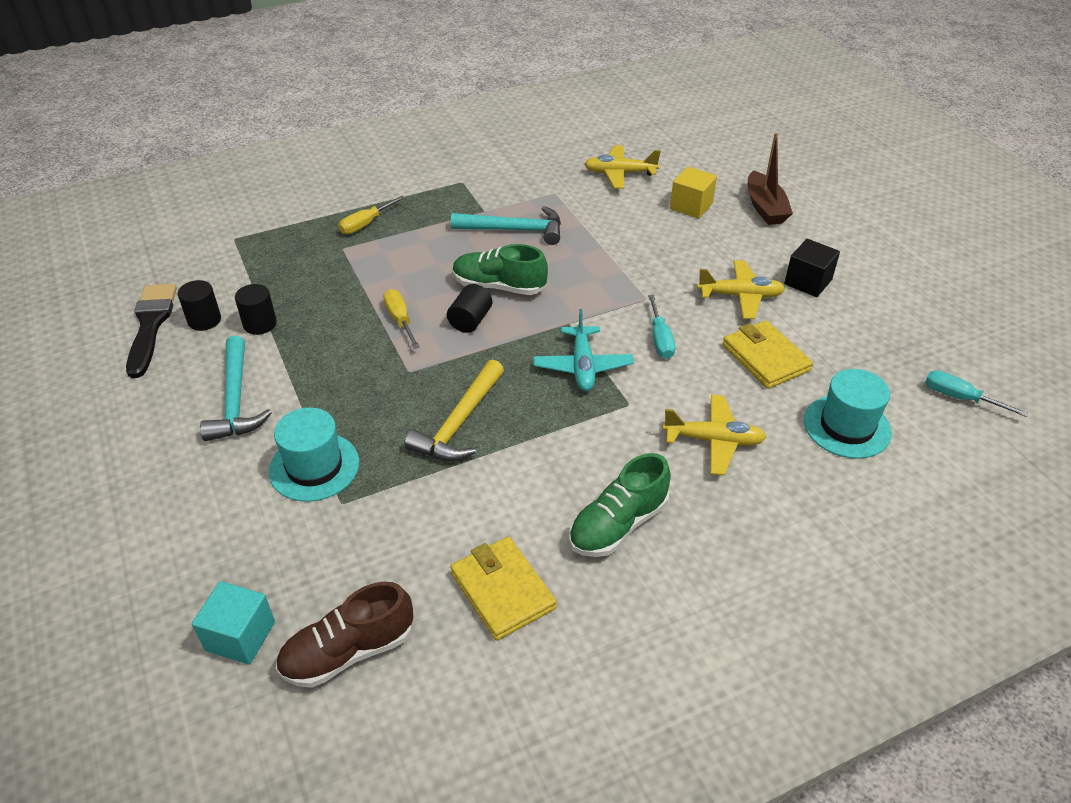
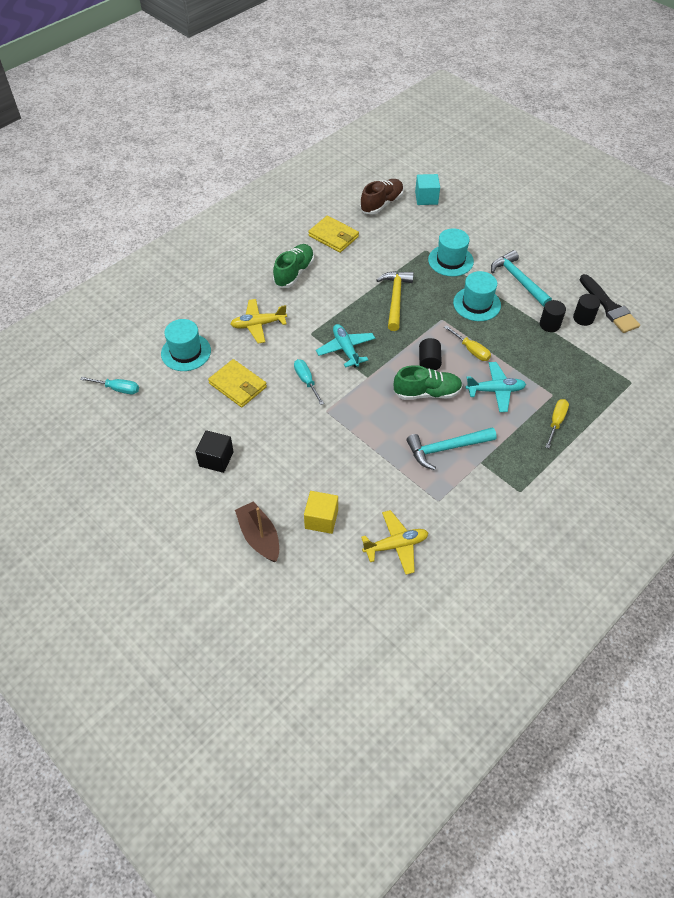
camera: 160 degrees right, 10 degrees up
(336, 380) = (477, 304): none -> turquoise hat
(409, 268) = (495, 390): none -> turquoise plane
(740, 296) = (262, 431): yellow plane -> none

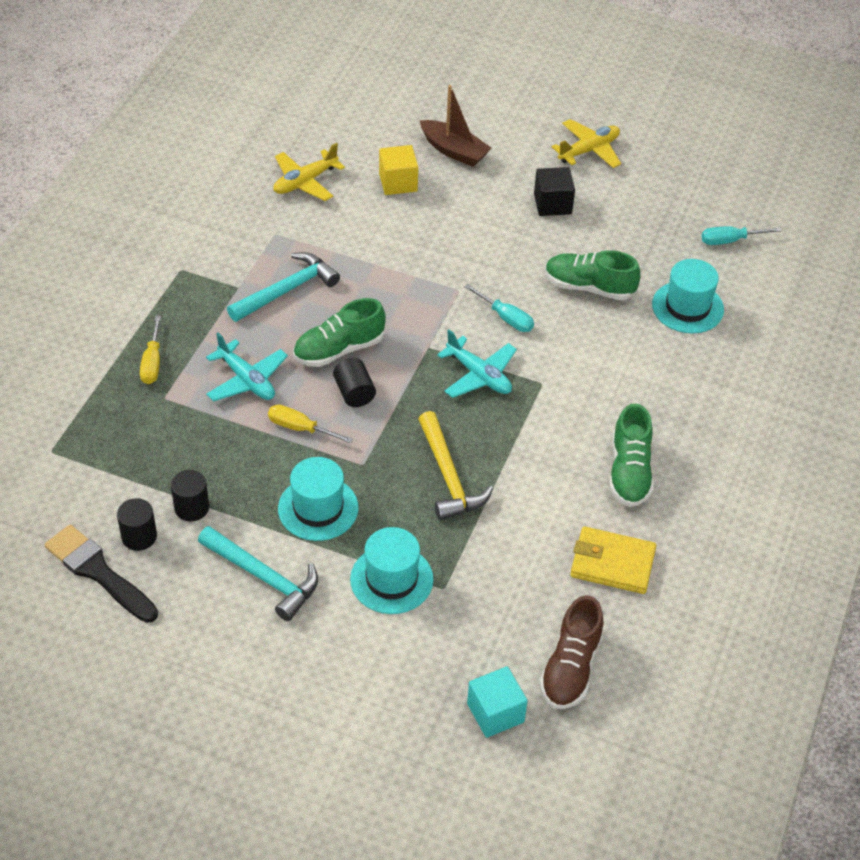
camera: 155 degrees right, 5 degrees down
(238, 385) = (589, 287): yellow wallet -> green shoe
(258, 325) = (622, 373): yellow plane -> yellow plane (589, 150)
(495, 390) = (246, 380): turquoise plane -> turquoise plane turned 105 degrees counterclockwise

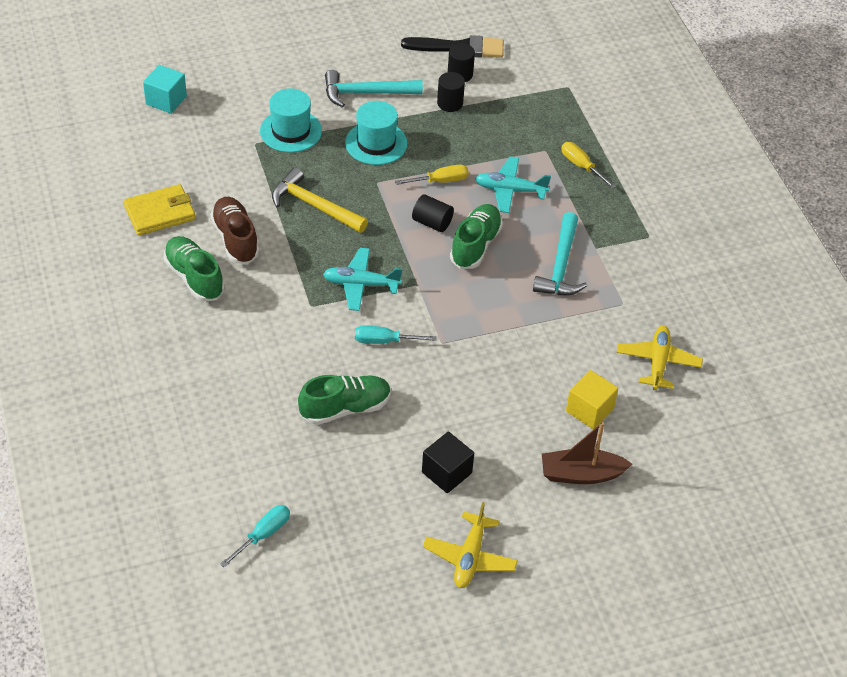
camera: 140 degrees right, 0 degrees up
(571, 668) = (140, 143): brown shoe -> brown shoe (235, 239)
(687, 307) = (251, 440): turquoise hat -> none

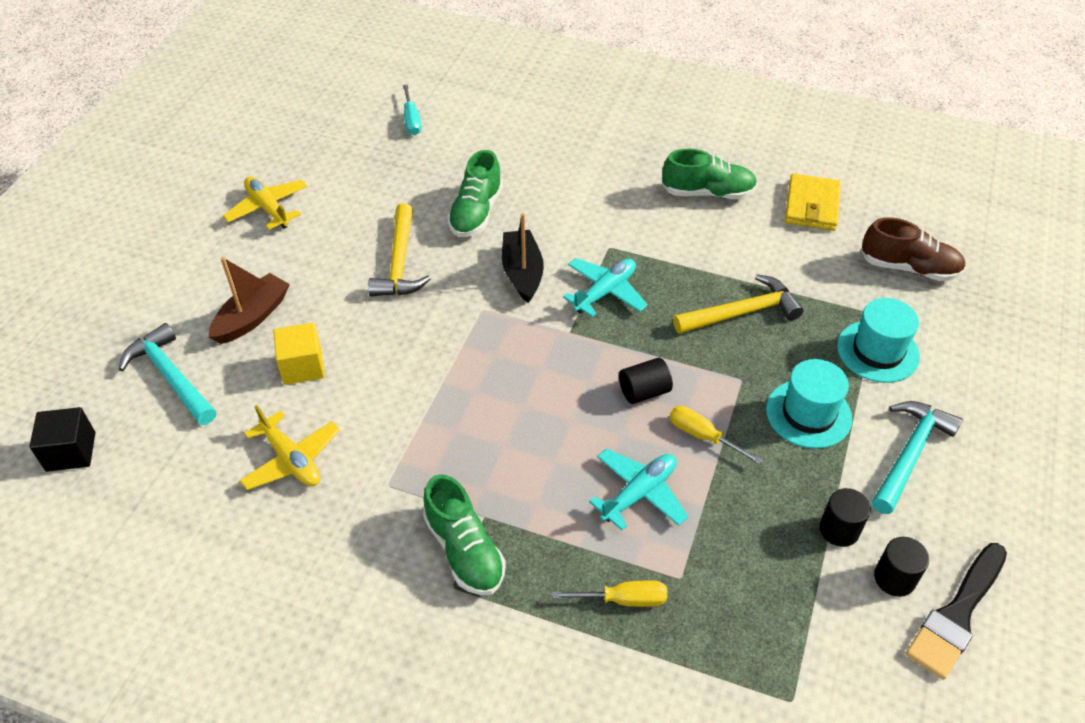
camera: 130 degrees right, 0 degrees up
(166, 100) = (991, 278): turquoise cube -> none
(235, 239) = (737, 238): brown shoe -> brown shoe (909, 268)
(385, 341) = (522, 273): turquoise screwdriver -> black boat
(440, 181) = (703, 436): yellow screwdriver -> yellow screwdriver turned 105 degrees clockwise
(443, 421) = (400, 262): none -> yellow hammer
(446, 473) = (351, 237): black cube -> black cube (71, 452)
(475, 245) = (581, 408): green shoe -> green shoe (464, 550)
(561, 265) = (489, 465): turquoise hammer -> turquoise hammer (171, 377)

